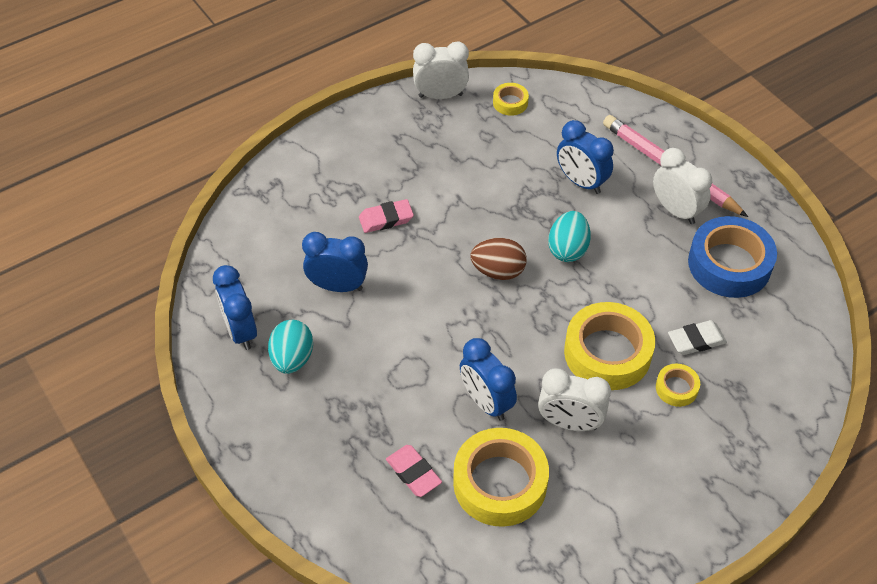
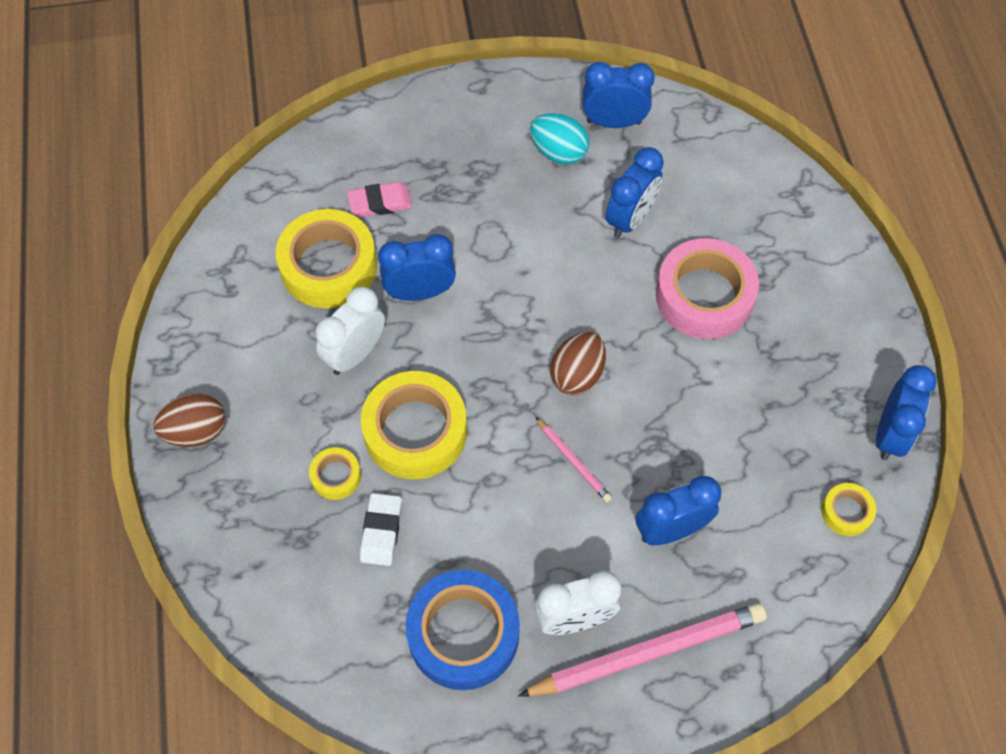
camera: 115 degrees right, 10 degrees up
(386, 219) = (704, 296): pink eraser -> pink tape
(440, 95) = (890, 434): white clock -> blue clock
(568, 249) = (573, 461): turquoise egg -> pink pencil
(708, 506) = (196, 431): none -> brown egg

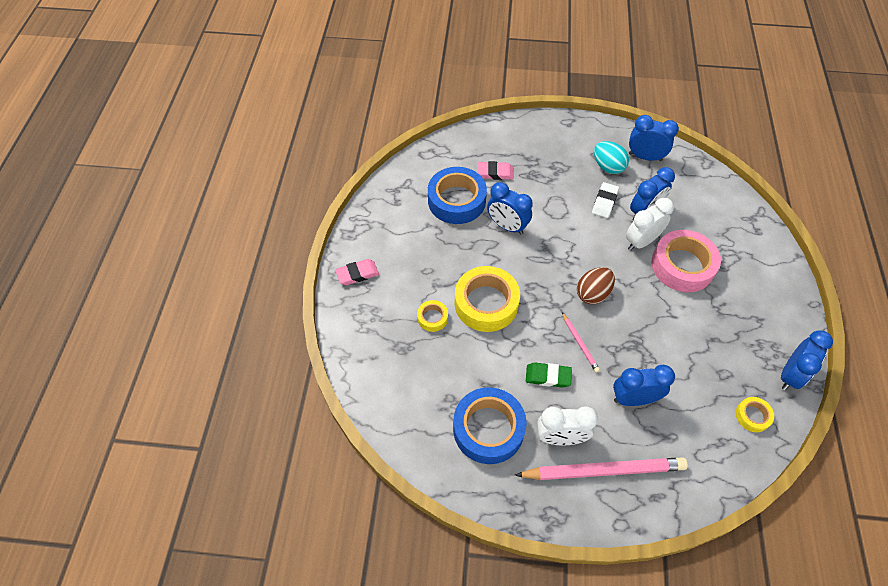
camera: 15 degrees right, 5 degrees down
(196, 431) = (357, 274): brown egg -> pink eraser
(328, 266) = (456, 200): yellow tape -> blue tape
(355, 354) = (460, 252): white clock -> white clock (641, 241)
(381, 531) = (452, 356): white eraser -> white eraser (604, 202)
(420, 292) = (507, 226): blue clock -> blue clock turned 150 degrees counterclockwise
(536, 527) = (548, 376): none -> green eraser

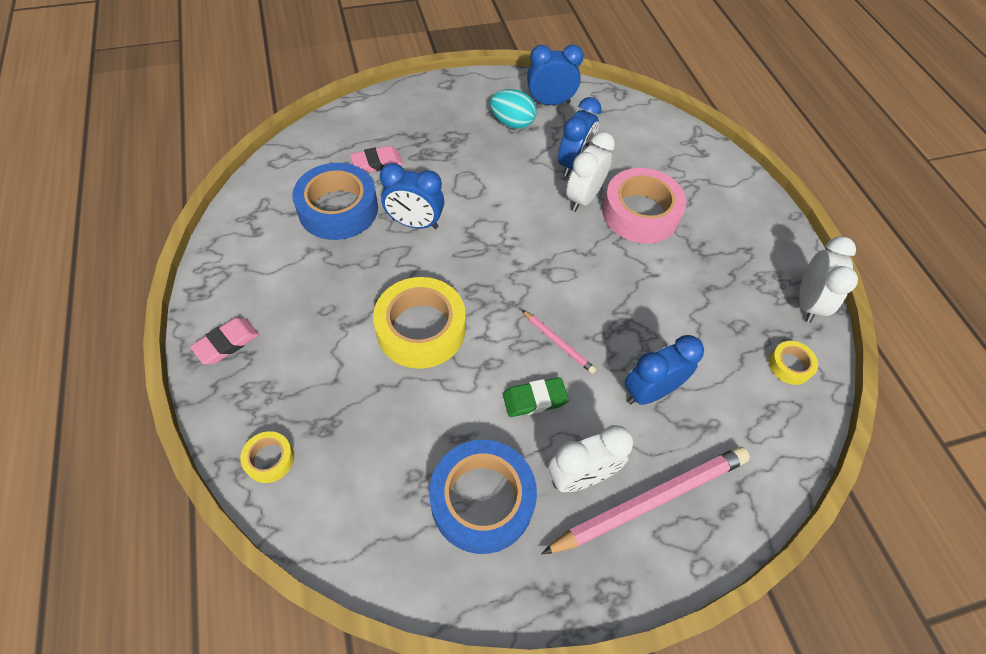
camera: 25 degrees left, 0 degrees up
(432, 318) = (354, 371): yellow tape -> yellow tape (269, 459)
(592, 293) = (550, 276): brown egg -> none
(604, 202) = (523, 164): white eraser -> none
(790, 375) = (807, 303): blue clock -> white clock

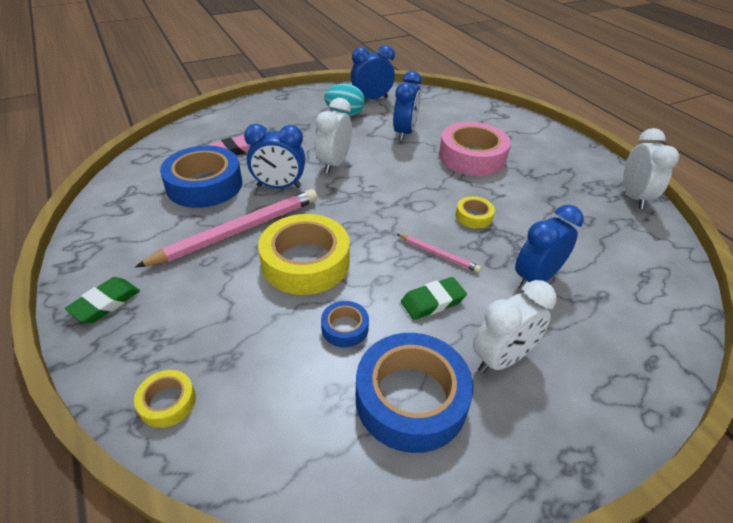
camera: 10 degrees left, 15 degrees down
(227, 343) = (105, 303): pink eraser -> green eraser
(441, 413) = (345, 328): none -> blue tape
(583, 198) = (421, 153): white clock -> white clock (334, 164)
(651, 500) = (577, 367): pink pencil -> pink pencil (238, 231)
(790, 365) = (643, 241): yellow tape -> yellow tape (473, 216)

